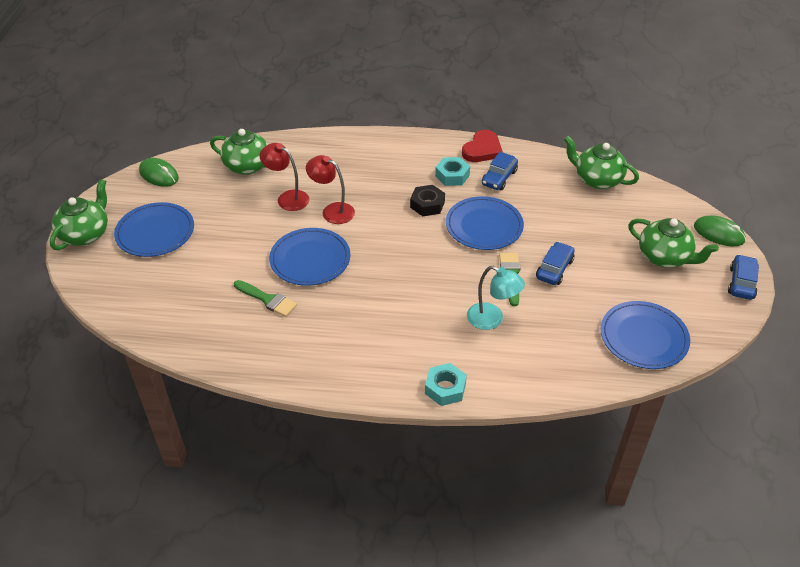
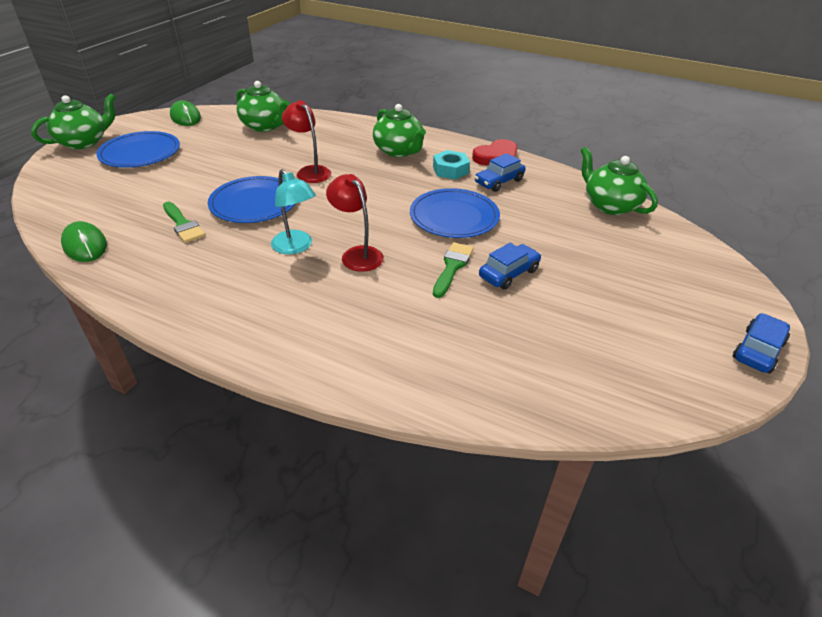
camera: 20 degrees right, 5 degrees down
(287, 198) = (277, 154): red lamp -> red lamp (357, 254)
(427, 205) = (407, 187): black nut -> none
(445, 388) = (290, 359): turquoise nut -> none
(492, 320) = (400, 303): turquoise lamp -> turquoise lamp (296, 247)
(643, 337) = (584, 376): blue plate -> none
(664, 257) = (657, 296): green teapot -> green teapot (399, 151)
(719, 233) = (745, 289): green mouse -> green mouse (85, 245)

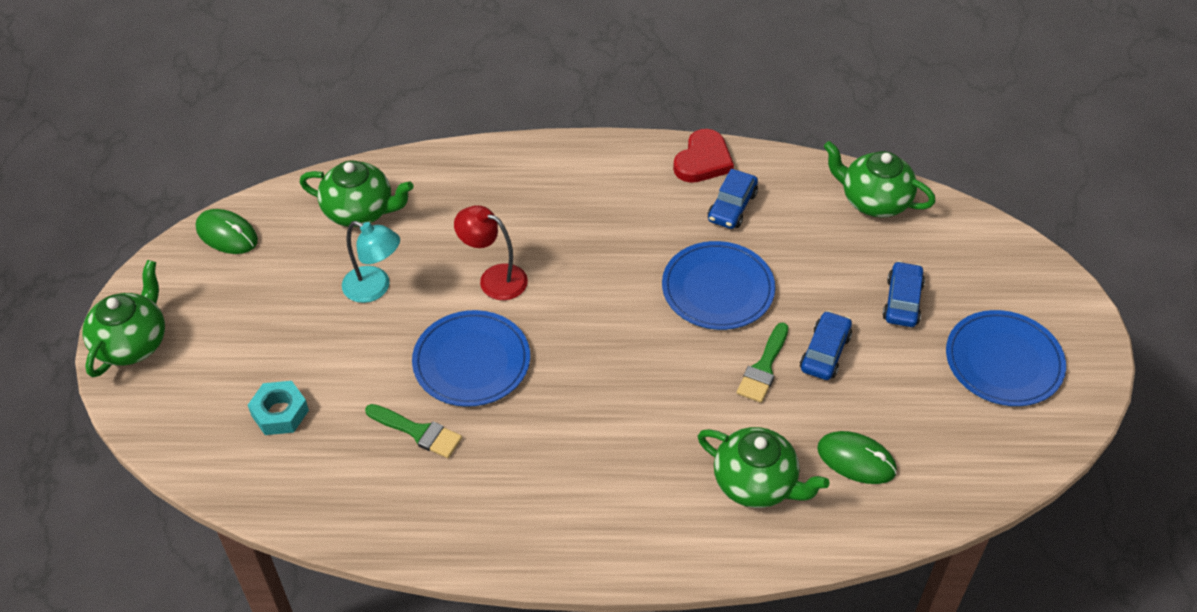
camera: 25 degrees left, 10 degrees up
(85, 245) = (331, 512): green mouse -> green mouse (856, 460)
(140, 153) = (236, 332): blue plate -> blue plate (1004, 361)
(296, 247) = (578, 410): turquoise lamp -> turquoise lamp (375, 288)
(357, 254) = (653, 392): red lamp -> none
(399, 151) = (577, 195): green teapot -> green teapot (756, 483)
(450, 170) = (663, 207): turquoise nut -> turquoise nut (280, 413)
(452, 267) = (763, 367): green brush -> green brush turned 150 degrees counterclockwise
(757, 350) = (1088, 356): blue car -> blue car (902, 301)

